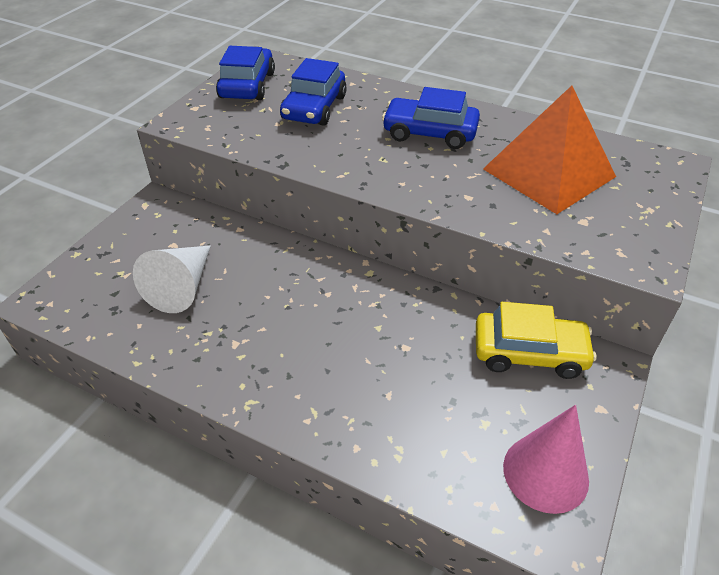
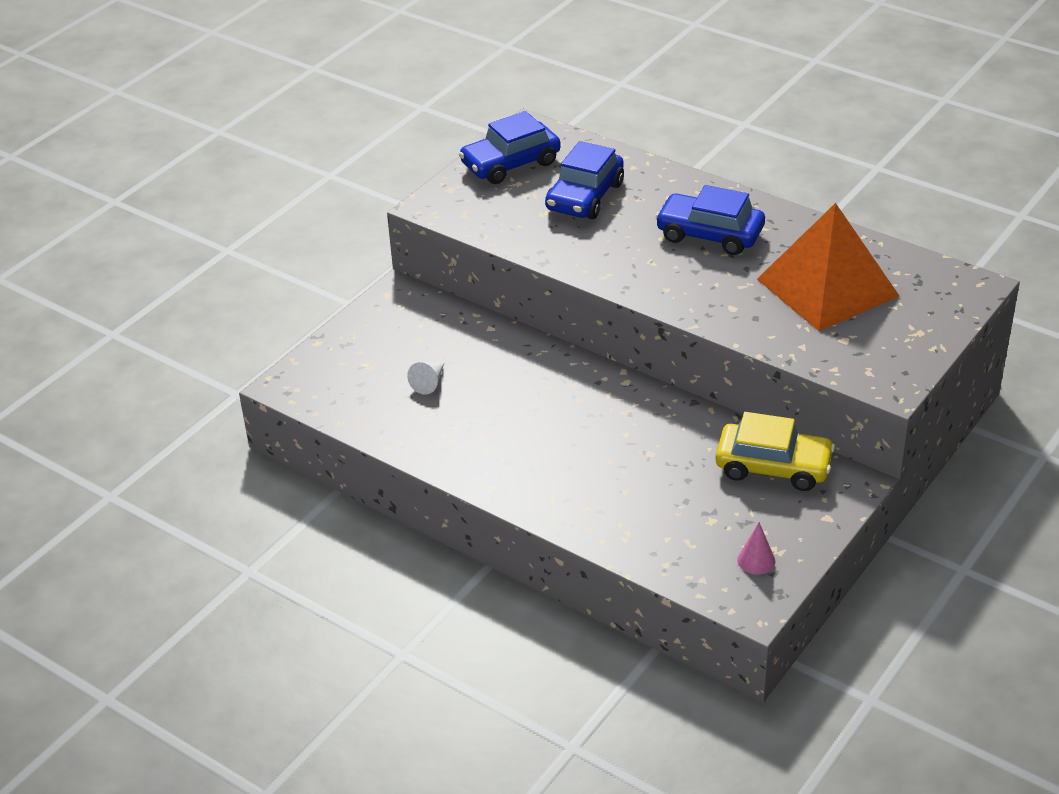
camera: 10 degrees right, 5 degrees down
(182, 287) = (429, 382): white cone -> white cone, size x0.49
(247, 85) = (510, 164): blue car -> blue car turned 135 degrees counterclockwise
(545, 473) = (756, 560): pink cone -> pink cone, size x0.49

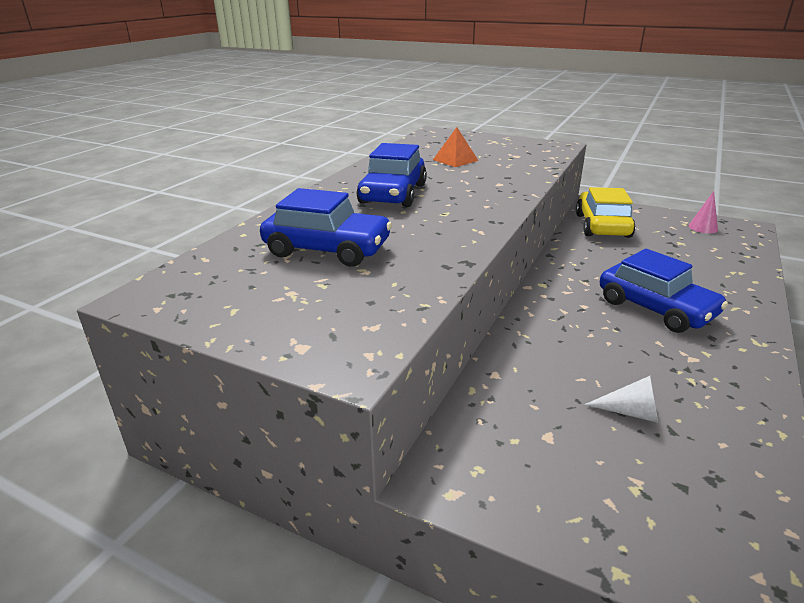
camera: 100 degrees left, 10 degrees down
(510, 164) = (239, 302): blue car -> blue car (656, 308)
(827, 287) = (455, 160): orange pyramid -> orange pyramid, size x0.41

